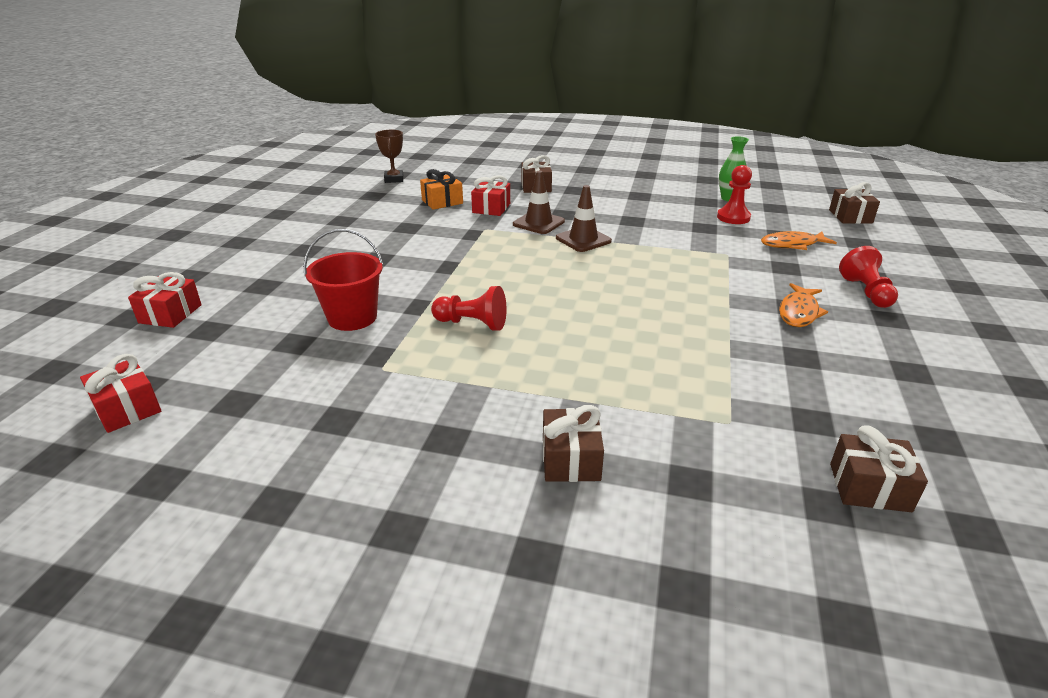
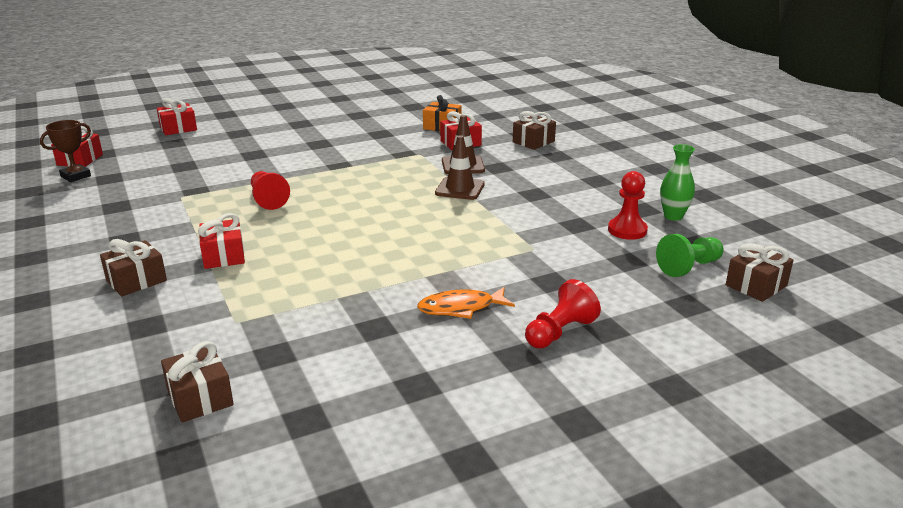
camera: 50 degrees right, 5 degrees down
(352, 317) = (231, 167): red bucket -> none
(394, 179) = (453, 101): brown trophy -> brown trophy (75, 176)
(575, 387) = (224, 256): none -> red gift
(792, 245) = (612, 272): orange fish -> none
(808, 222) = (689, 267): none -> green pawn

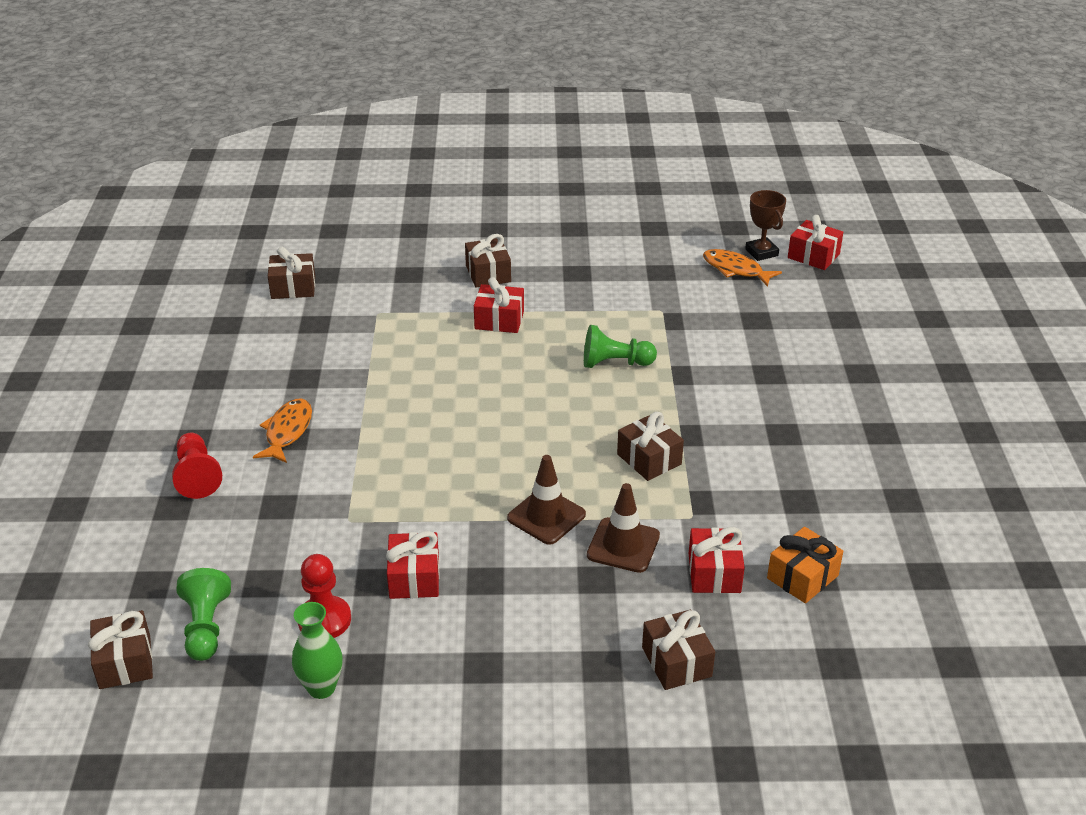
camera: 115 degrees right, 10 degrees up
(107, 181) = (735, 269): none -> orange fish
(178, 128) = (901, 327): red gift -> red gift (414, 578)
(268, 199) = (615, 363): red pawn -> green pawn
(375, 172) = (649, 459): none -> brown gift

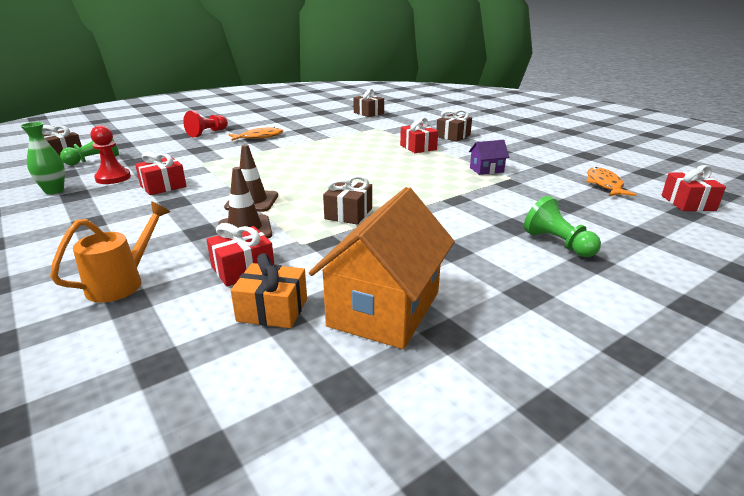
camera: 55 degrees right, 10 degrees down
(615, 363) = (432, 180): green pawn -> green pawn (558, 243)
(625, 313) = (486, 170): none -> purple house
(676, 662) = (121, 283): brown gift -> orange watering can
(761, 252) = (644, 187): brown trophy -> none
(847, 515) = (385, 308): none -> orange house

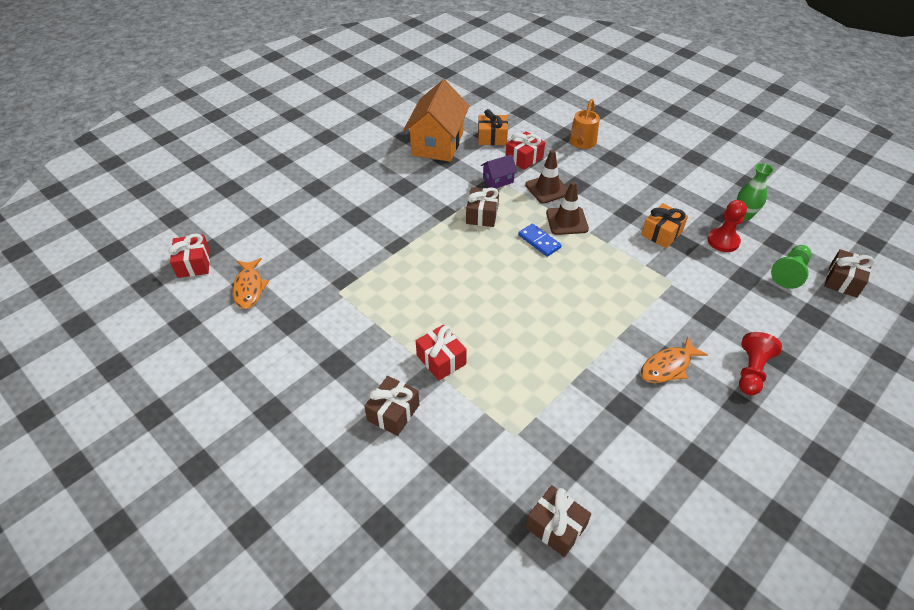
camera: 170 degrees right, 20 degrees up
(163, 186) = (661, 233): red gift -> orange gift
(297, 190) = (539, 241): none -> blue domino
(486, 170) = (361, 305): purple house -> purple house (498, 180)
(558, 243) = (331, 200): green pawn -> none

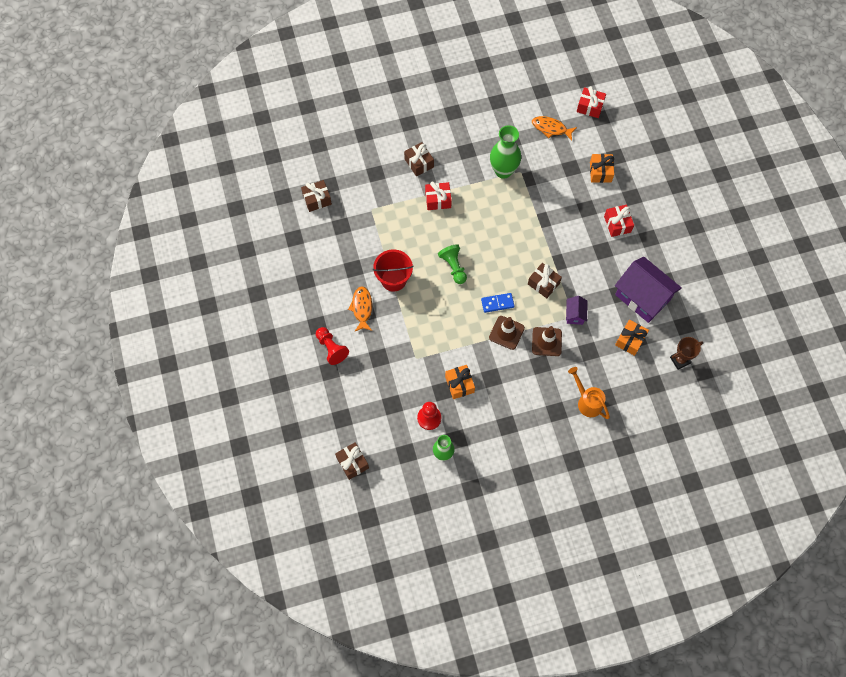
camera: 120 degrees right, 20 degrees up
(295, 221) = (600, 172): none -> orange gift
(347, 309) = (503, 171): none -> green vase
(437, 144) = (642, 297): orange house -> purple house
(484, 105) = (680, 360): none -> brown trophy
(524, 158) = (591, 348): red gift -> red gift (617, 224)
(598, 352) = (393, 279): none -> red bucket
(789, 273) = (379, 435): green pawn -> green pawn (453, 267)

